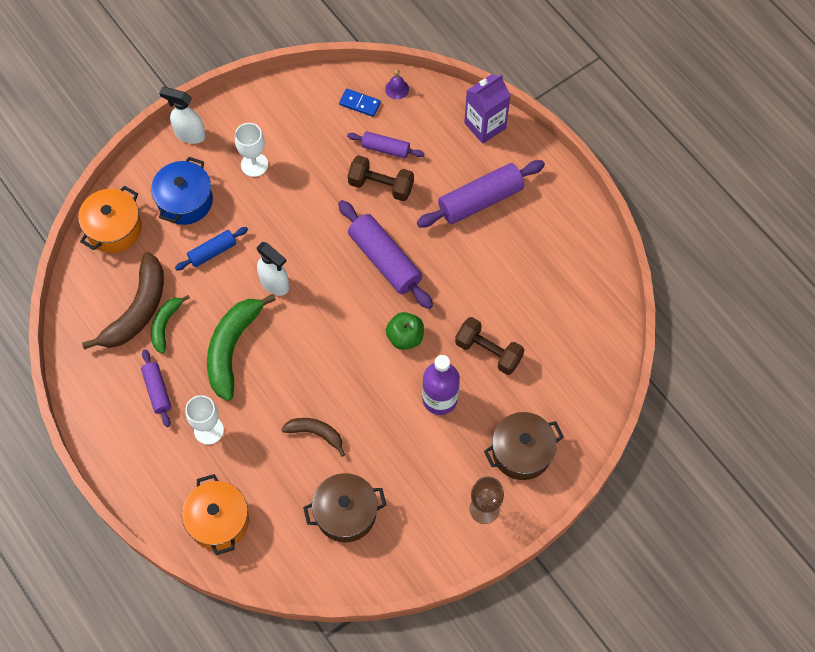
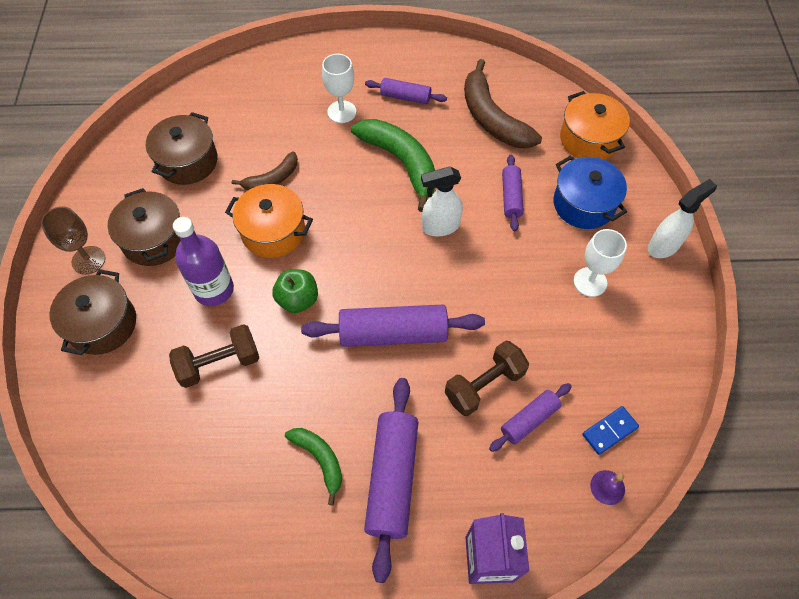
camera: 125 degrees right, 5 degrees down
(165, 325) = (462, 129): green banana -> green banana (320, 459)
(212, 252) = (511, 197): blue rolling pin -> purple rolling pin
(218, 521) = (263, 82): orange pot -> orange pot (273, 232)
(432, 476) = (154, 239): none -> brown pot

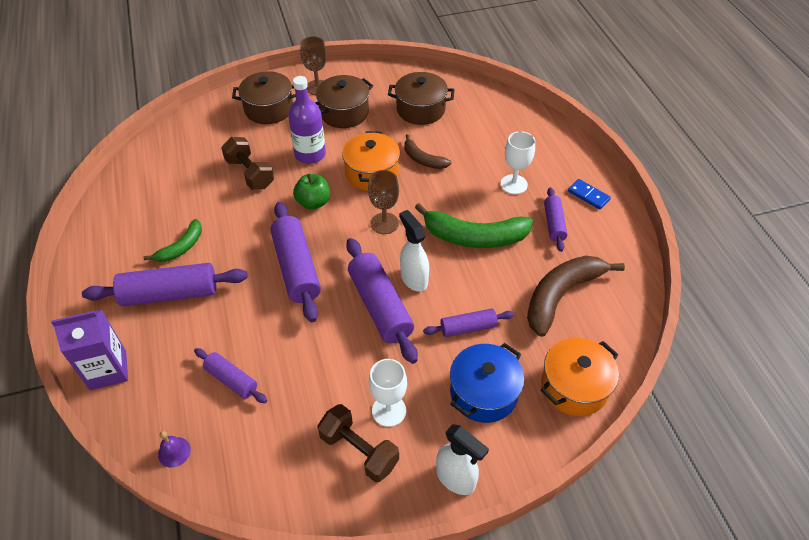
camera: 75 degrees right, 10 degrees down
(355, 236) = (384, 223): none -> brown goblet
(401, 163) = (474, 237): green banana -> green banana turned 60 degrees clockwise
(467, 264) = (380, 306): none -> purple rolling pin
(484, 385) = (260, 340): brown dumbbell -> brown dumbbell (359, 450)
(609, 431) = (229, 447): blue domino -> blue domino (588, 195)

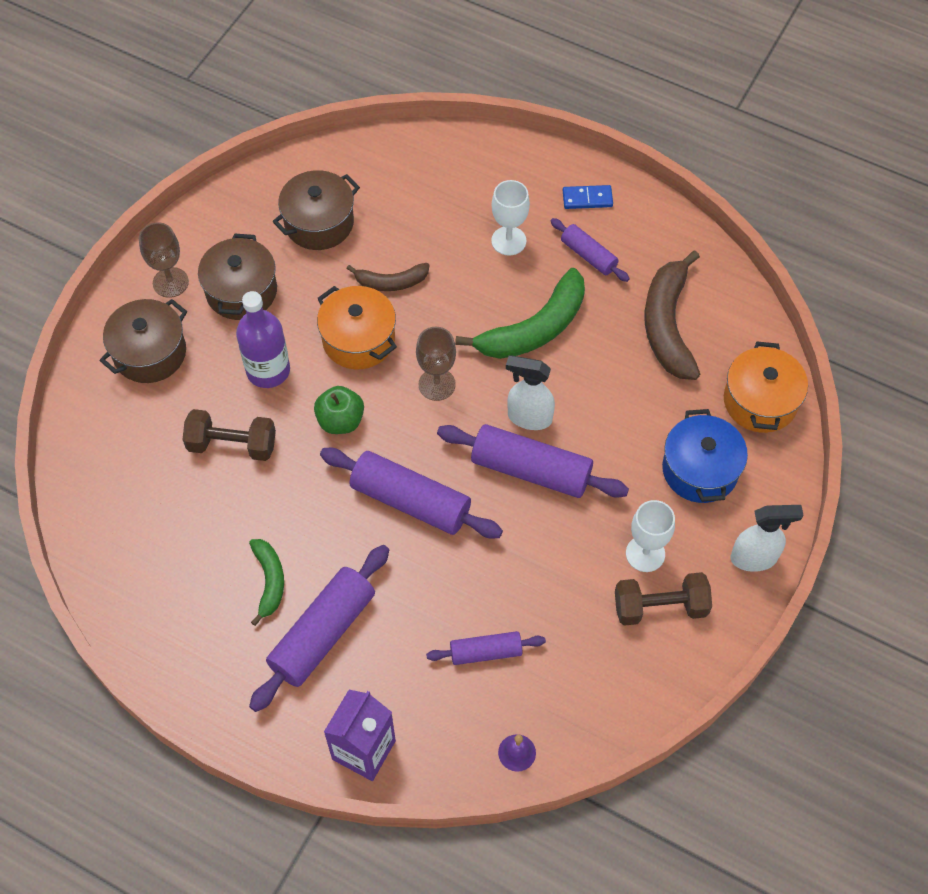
camera: 45 degrees left, 10 degrees up
(468, 327) = (626, 423): purple rolling pin -> none

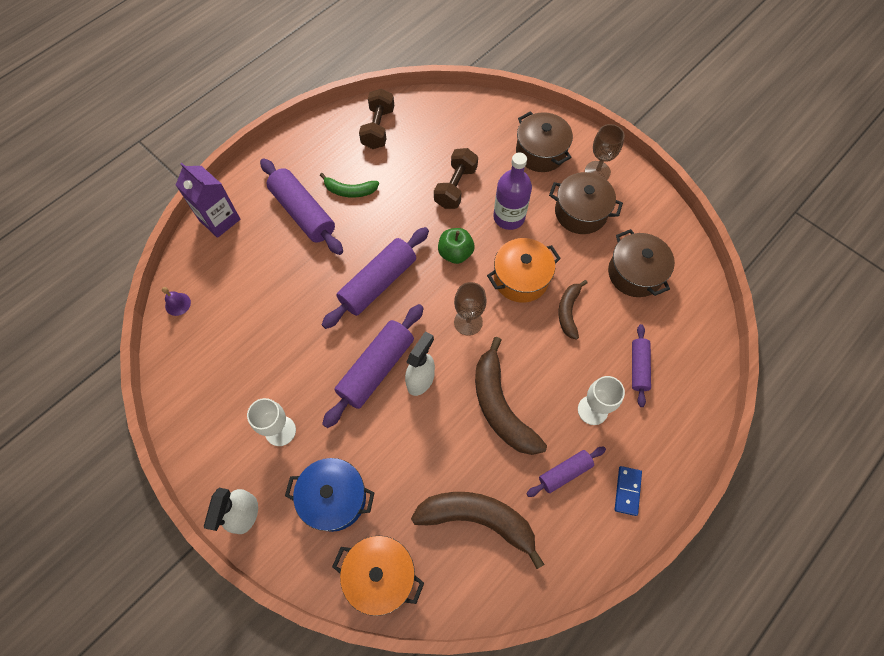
camera: 105 degrees right, 5 degrees up
(485, 652) = (251, 303): purple rolling pin -> purple rolling pin (638, 367)
(534, 328) = (500, 406): green banana -> brown banana
(660, 607) = (236, 428): brown dumbbell -> brown dumbbell (378, 128)

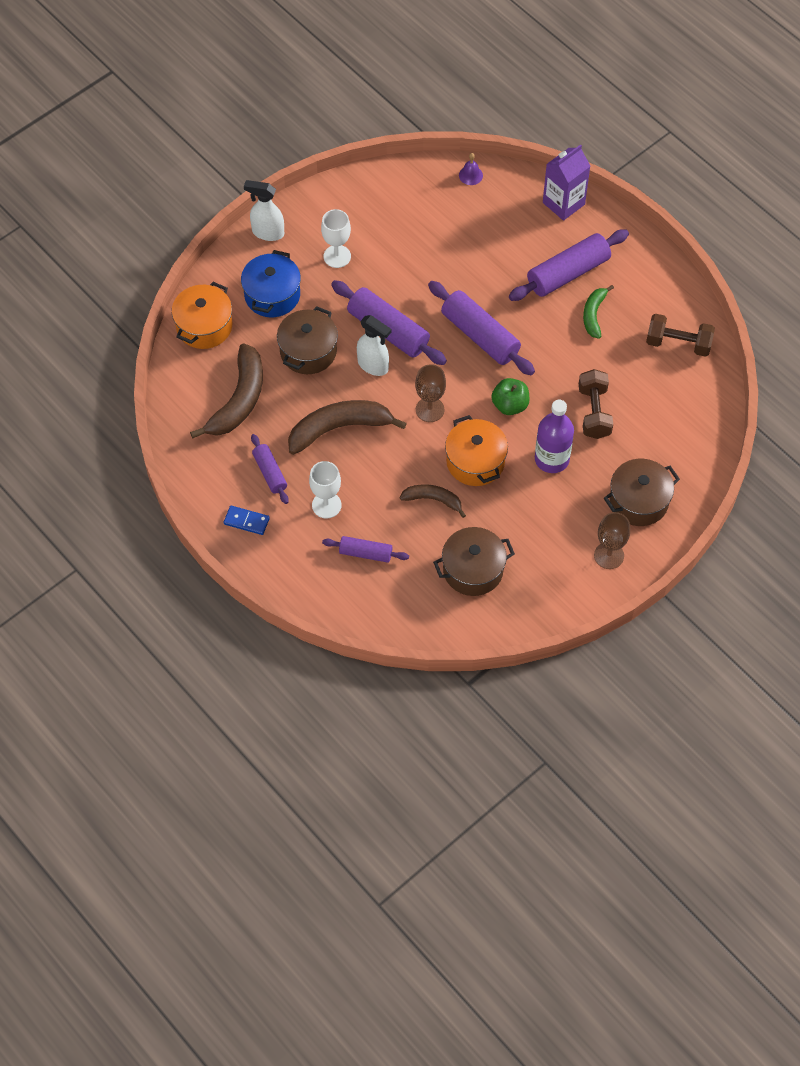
camera: 95 degrees right, 5 degrees down
(455, 187) = (594, 412): brown dumbbell -> brown dumbbell turned 60 degrees clockwise
(580, 212) = (554, 530): brown pot -> brown pot (308, 351)

